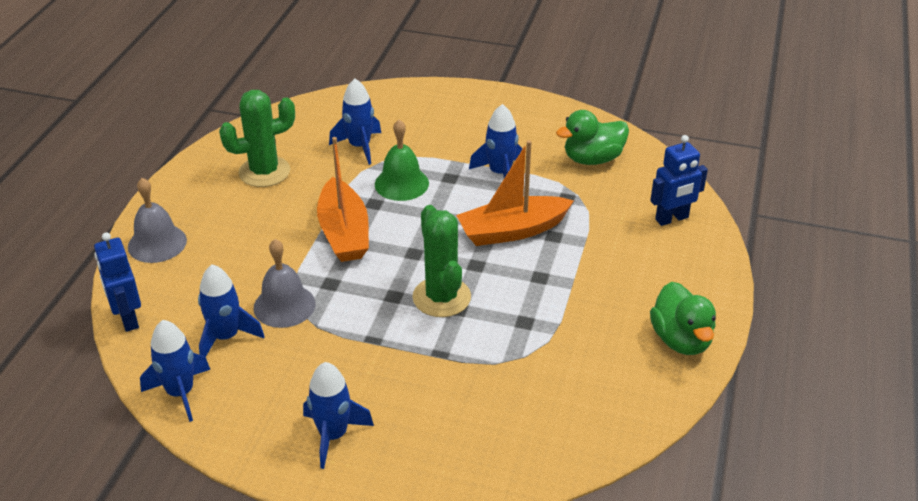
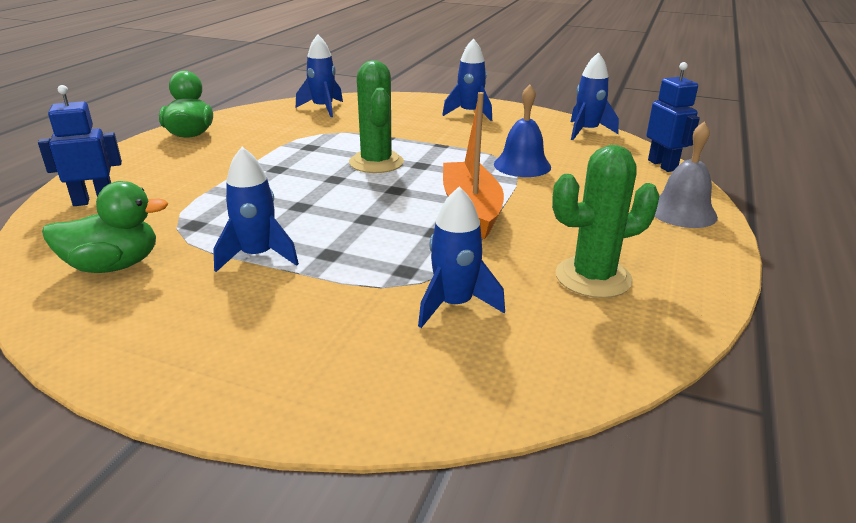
camera: 175 degrees left, 10 degrees down
(226, 337) = (567, 152): blue rocket -> blue rocket (323, 108)
(284, 305) = (522, 165): grey bell -> blue bell
(401, 183) = (396, 252): green bell -> none
(512, 231) = (281, 201): orange boat -> none

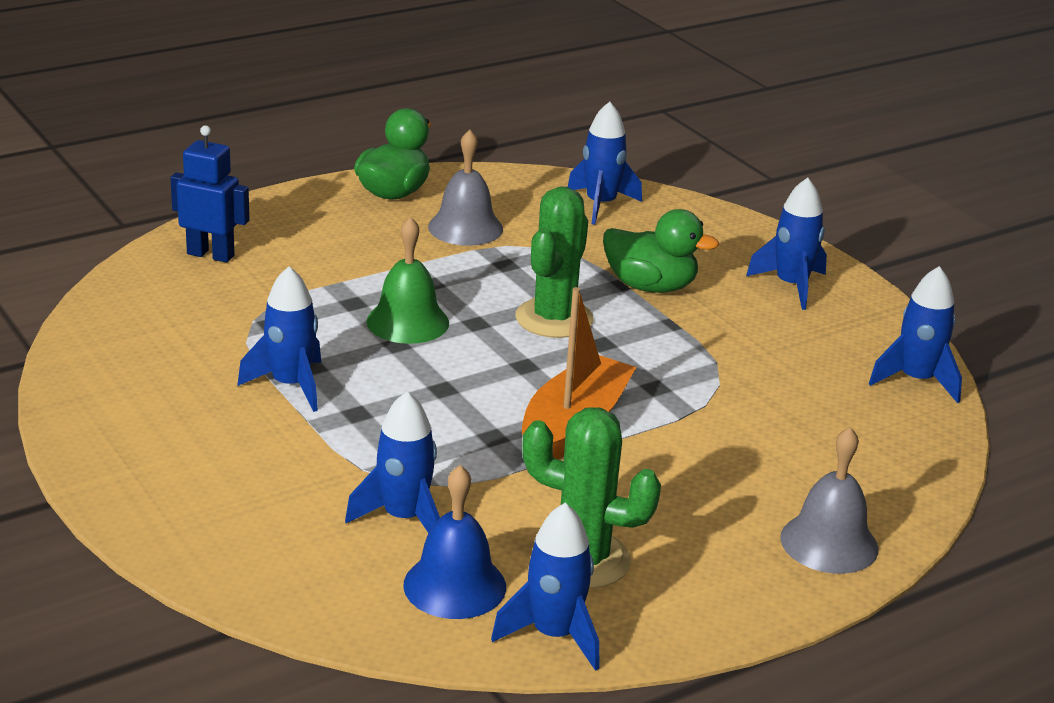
camera: 35 degrees right, 0 degrees up
(113, 266) = (161, 340): green duck -> green duck (650, 286)
(260, 138) = (465, 227): none -> grey bell
(290, 192) = (407, 322): none -> green bell
(522, 165) = (731, 395): blue bell -> blue bell (454, 585)
(655, 332) = (554, 635): none -> blue rocket
(662, 165) = (931, 474): blue robot -> none

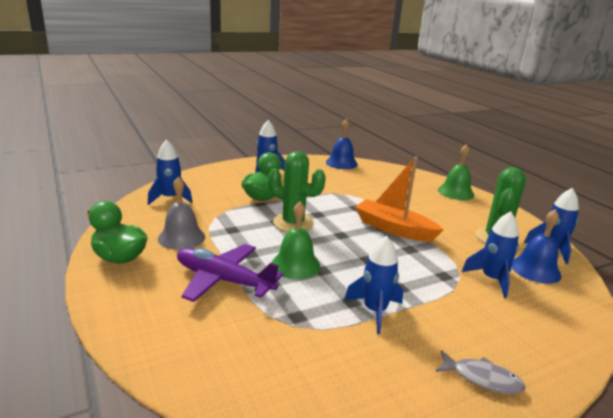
camera: 85 degrees left, 5 degrees down
(144, 459) = (482, 378): none -> grey fish
(211, 255) = (185, 345): blue robot -> none
(352, 268) = (223, 280): none -> purple plane
(829, 543) = (455, 192): grey bell -> green bell
(916, 380) = (341, 163): blue rocket -> blue bell

